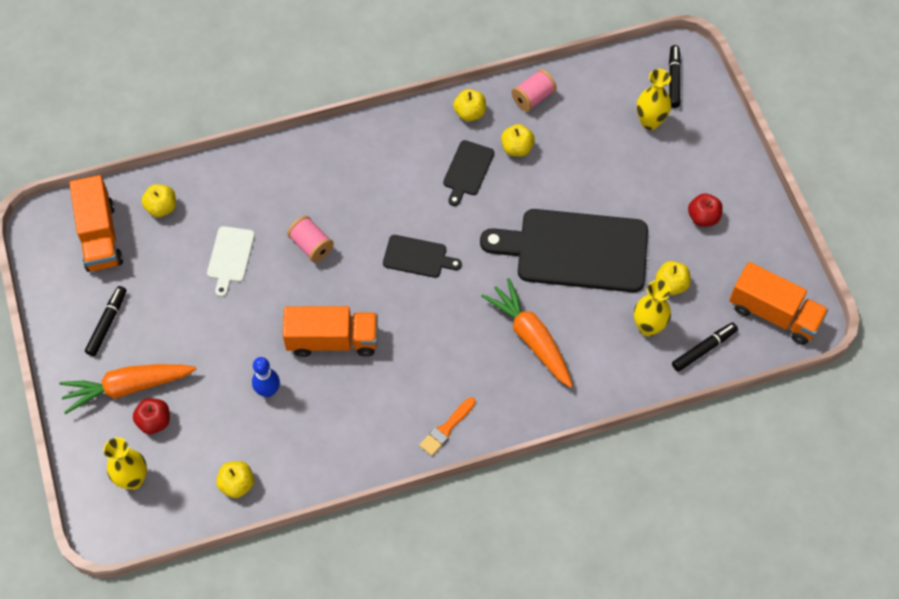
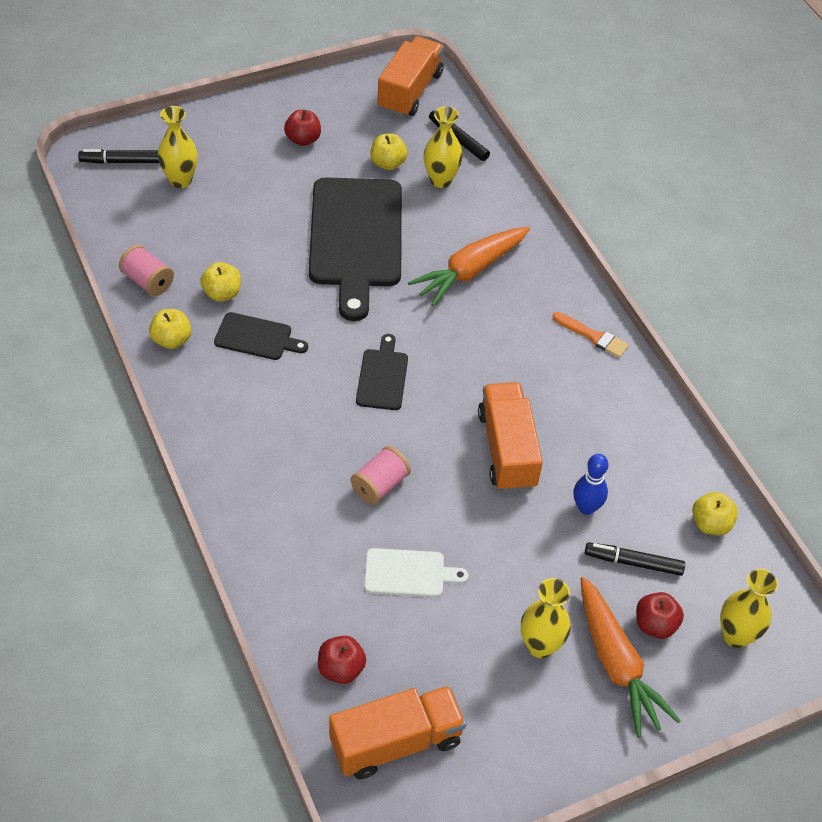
camera: 100 degrees left, 10 degrees down
(107, 324) = (531, 707): black marker -> black marker (634, 563)
(153, 337) = (540, 646): none -> yellow vase
(162, 208) = (341, 669): yellow apple -> red apple

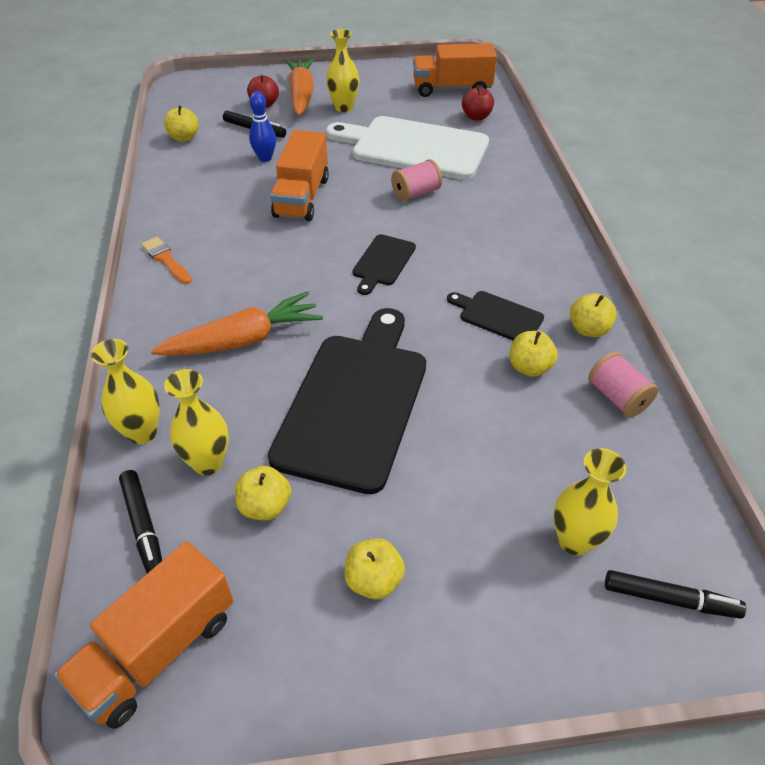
camera: 160 degrees left, 5 degrees down
(303, 139) = (374, 580): red apple -> yellow apple
(408, 573) = (414, 147): white cutting board -> white cutting board, size x2.16
(736, 636) = (218, 94): yellow vase -> yellow vase (142, 432)

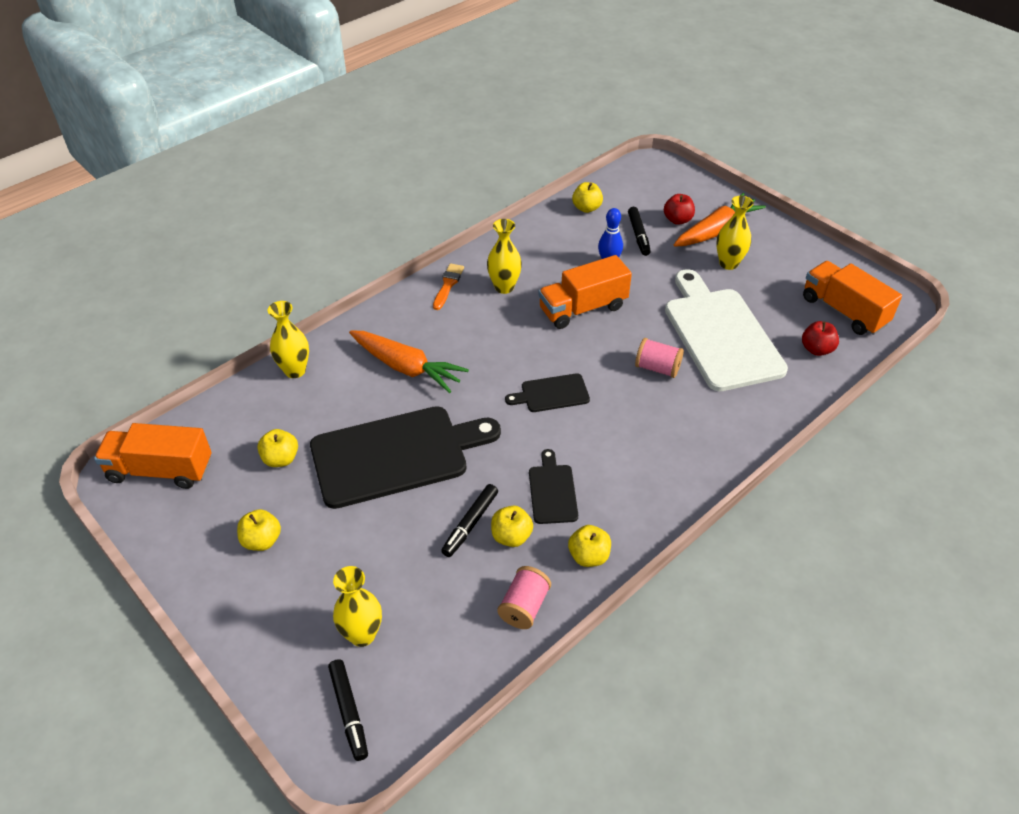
camera: 55 degrees right, 0 degrees up
(143, 525) = (231, 414): black marker -> black marker (470, 523)
(208, 463) = (294, 414): yellow vase -> yellow vase (504, 287)

